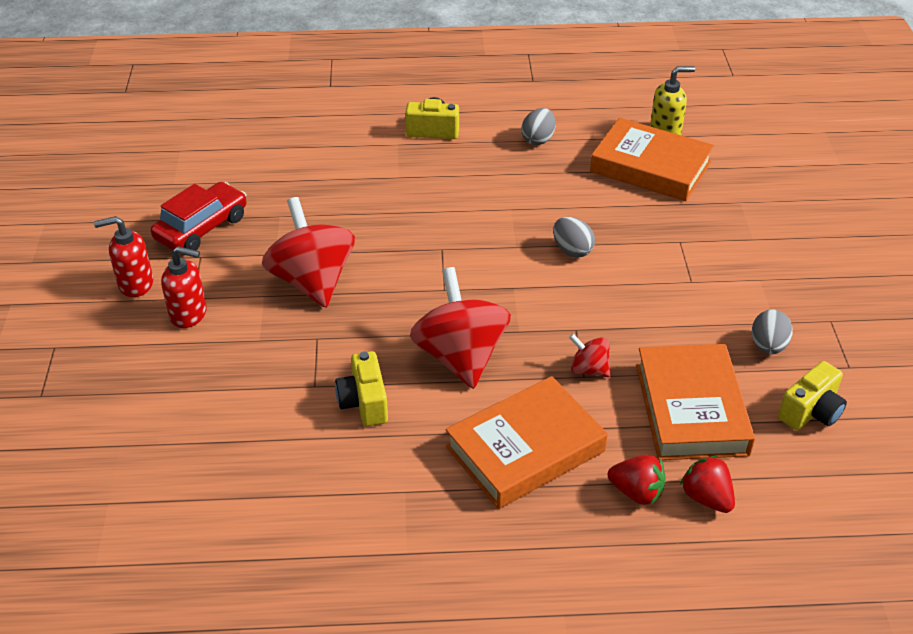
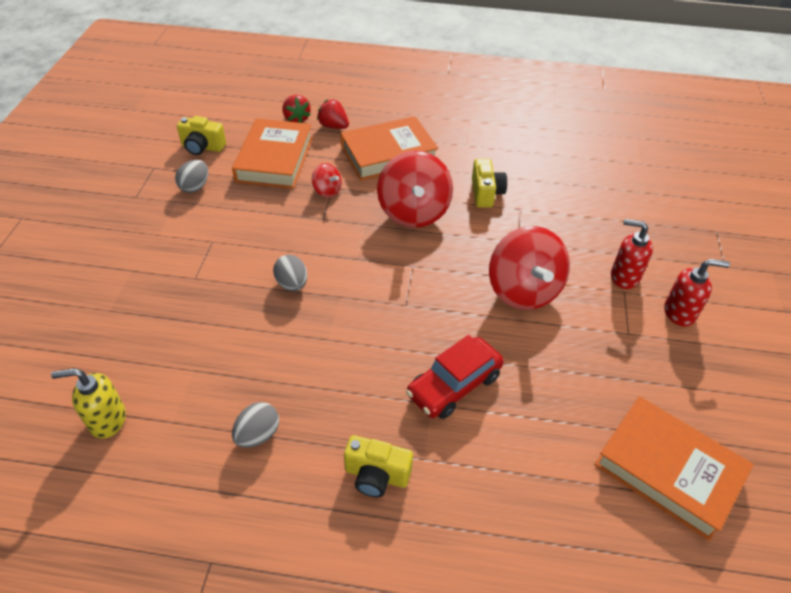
camera: 170 degrees left, 5 degrees up
(202, 228) = (635, 367): red car -> red car (454, 385)
(650, 167) = (161, 368): orange book -> orange book (668, 470)
(811, 412) = (202, 147): yellow camera -> yellow camera turned 135 degrees counterclockwise

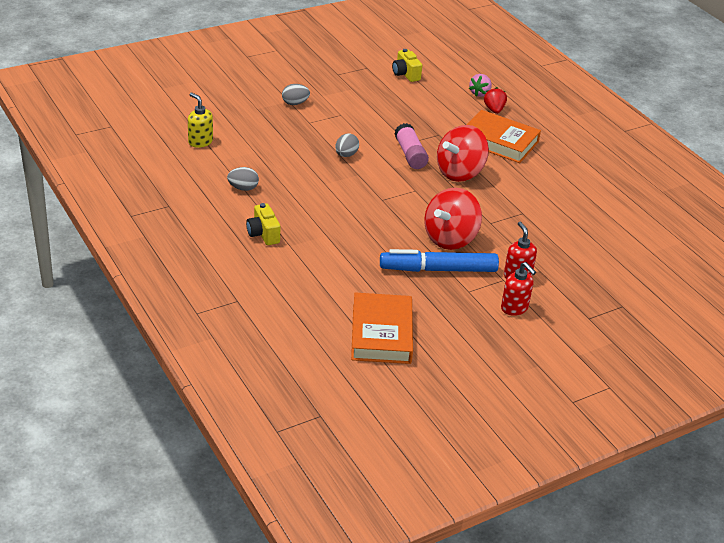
camera: 50 degrees right, 10 degrees down
(195, 187) = (371, 88): grey egg -> grey egg (295, 103)
(275, 159) = (432, 103): orange book -> none
(296, 119) = (480, 93): red strawberry -> pink strawberry
(327, 191) = (433, 134): red spinning top -> none
(345, 230) = (410, 154): none -> pink glue stick
(454, 385) = (347, 238): red car -> none
(486, 193) = (518, 194): yellow camera -> none
(573, 335) = (438, 269): none -> blue marker

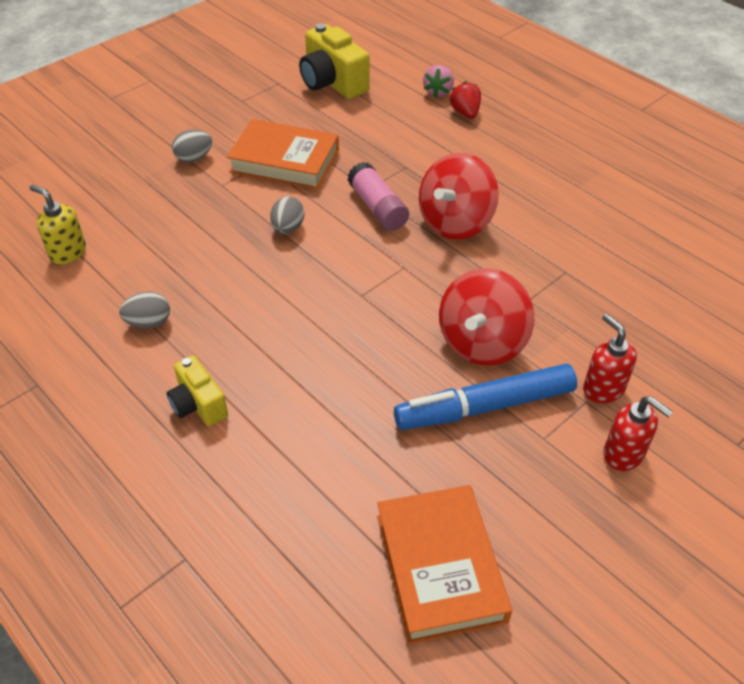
camera: 10 degrees left, 10 degrees up
(405, 74) = (332, 83): yellow camera -> yellow camera, size x1.65
(499, 141) = (490, 160): orange book -> orange book (285, 161)

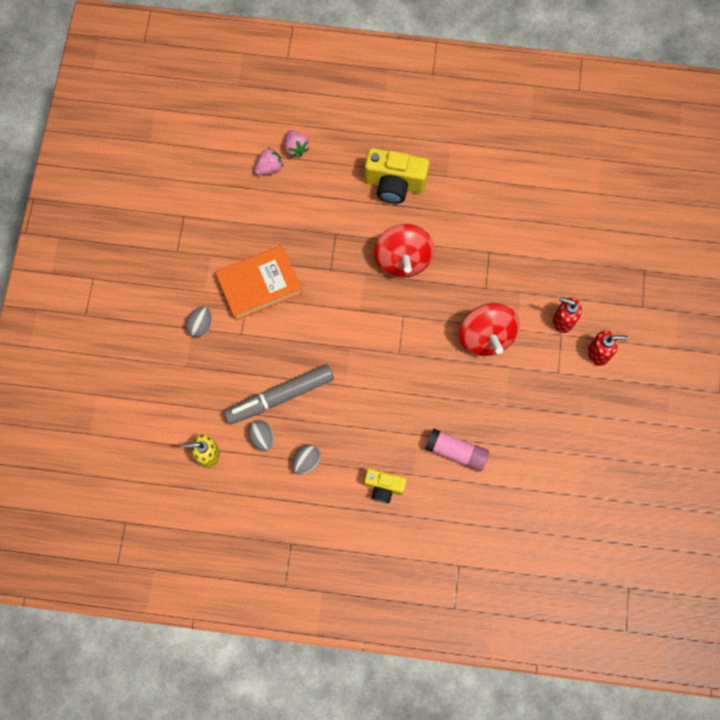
camera: 40 degrees left, 25 degrees up
(194, 252) = (280, 396): none -> grey marker
(288, 228) = (314, 337): grey egg -> grey egg (262, 438)
(332, 83) = (219, 189): yellow camera -> yellow camera (394, 184)
(377, 207) = (349, 281): pink glue stick -> pink glue stick (456, 452)
(396, 92) = (269, 168): none -> pink strawberry
(440, 567) = (567, 477): orange book -> none
(465, 113) = (330, 156): red strawberry -> none
(485, 407) = (518, 376): blue marker -> none

